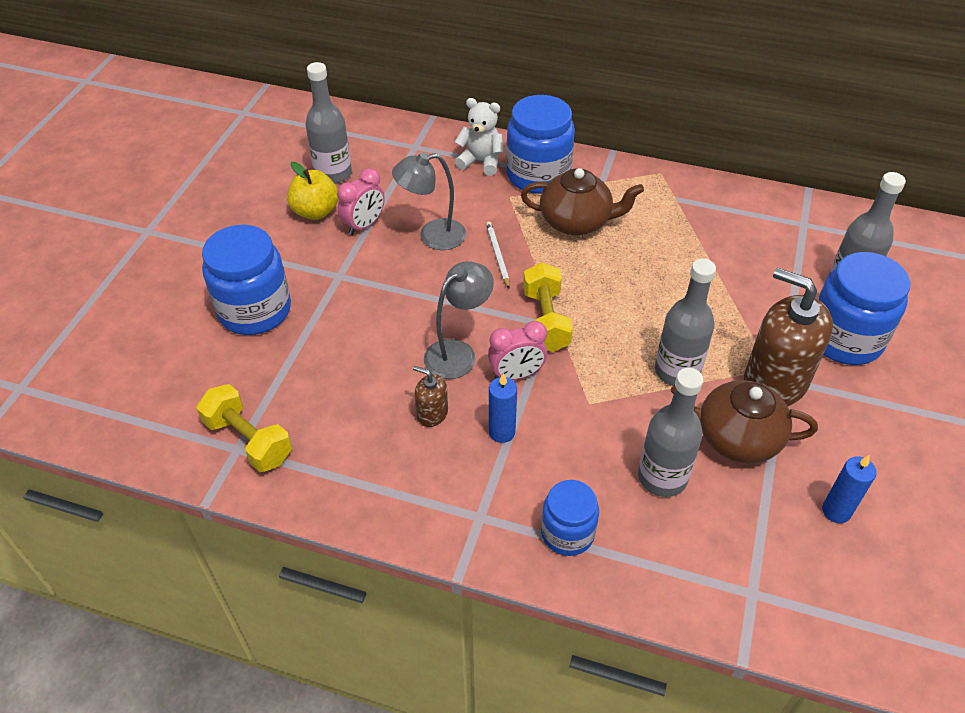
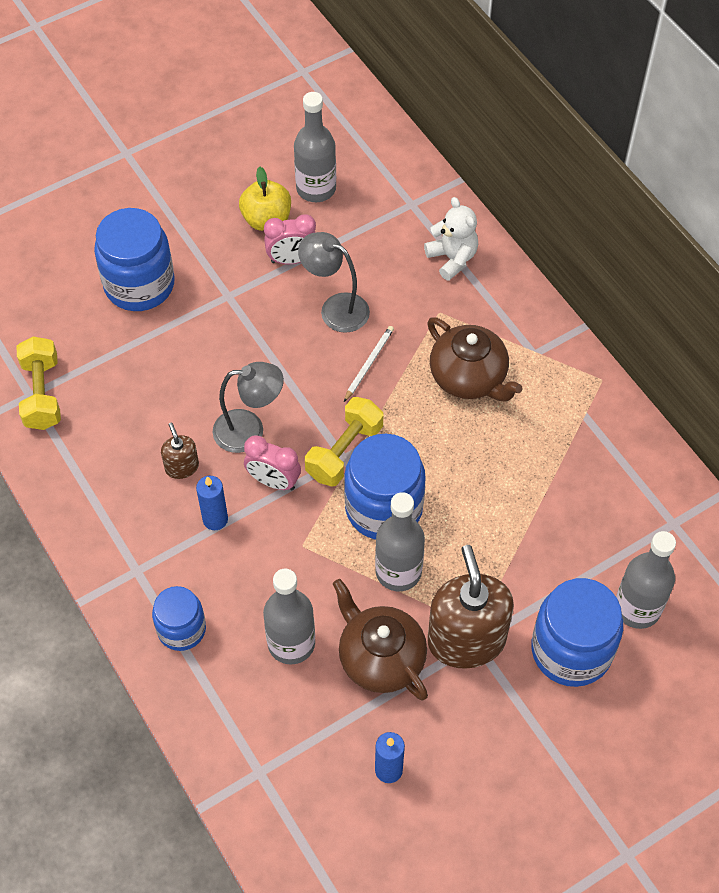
camera: 40 degrees right, 10 degrees up
(538, 175) = (487, 307): blue jar -> blue jar (384, 508)

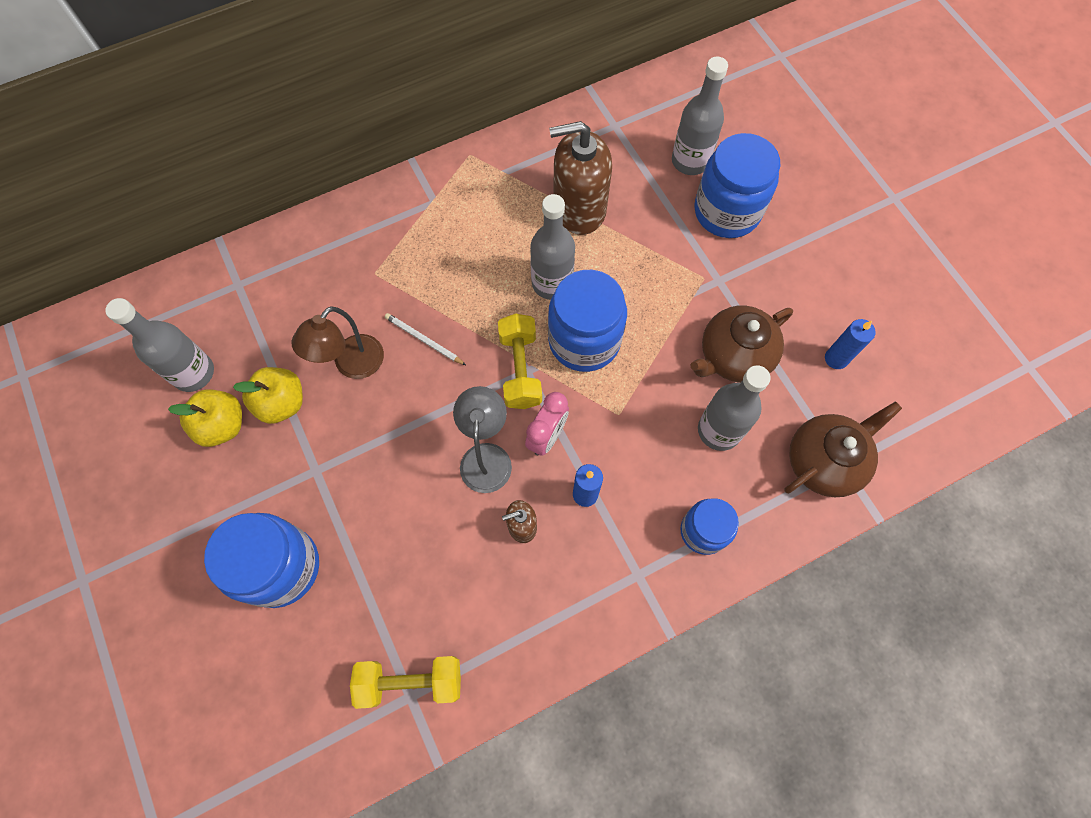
camera: 85 degrees left, 10 degrees up
(292, 259) = (282, 403): pink clock -> yellow apple
(335, 308) = (352, 365): grey lamp -> brown lamp
(344, 452) = (520, 369): yellow dumbbell -> yellow dumbbell turned 45 degrees clockwise
(398, 571) = (649, 334): grey bottle -> grey bottle (552, 283)
(452, 258) = (313, 255): white teddy bear -> none
(466, 640) = (716, 287): brown soap dispenser -> brown soap dispenser (579, 208)
(469, 377) = (452, 256): brown teapot -> brown teapot (824, 461)

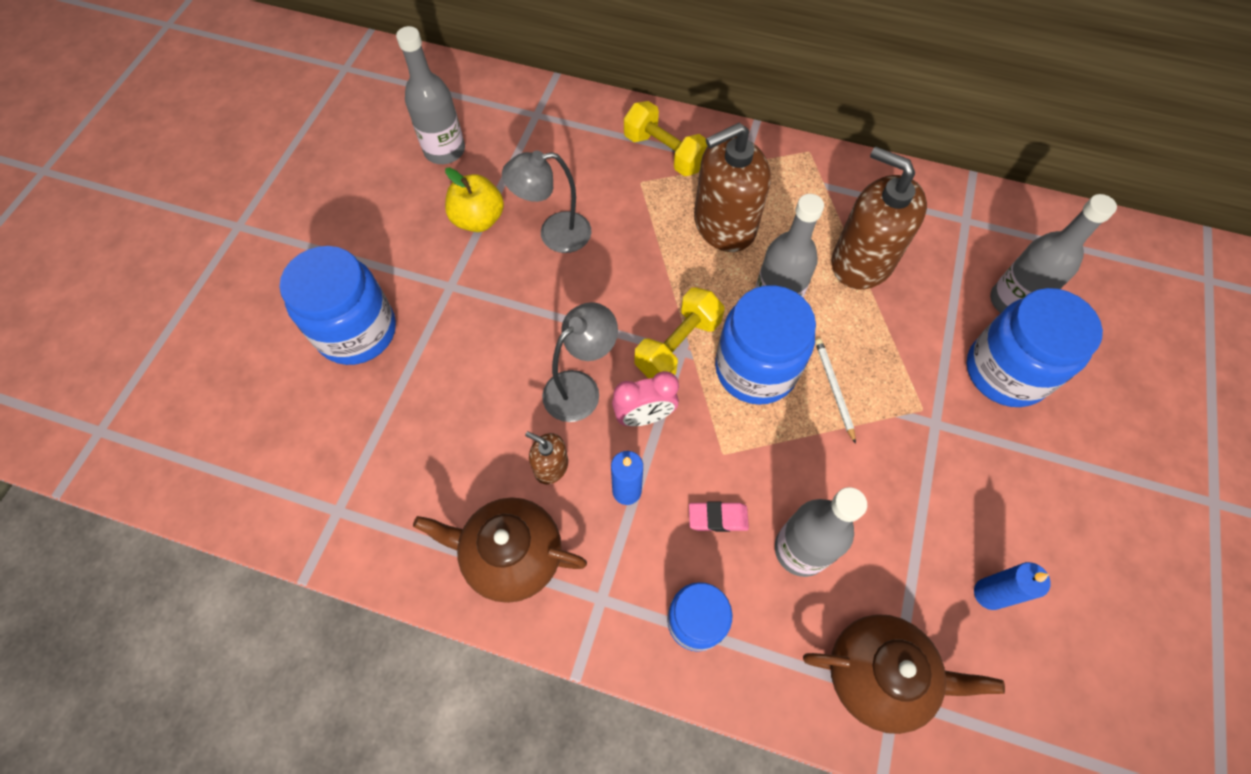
camera: 45 degrees right, 5 degrees down
(222, 425) = (425, 201): yellow apple -> none
(352, 365) = (554, 234): brown lamp -> grey lamp
(411, 681) = (349, 500): yellow dumbbell -> yellow dumbbell (664, 153)
(424, 340) = (625, 260): white pencil -> white pencil (834, 389)
(466, 257) = (724, 225): none -> brown soap dispenser
(655, 457) = (718, 518): none -> pink eraser
(734, 356) = (882, 499): brown teapot -> brown teapot (511, 555)

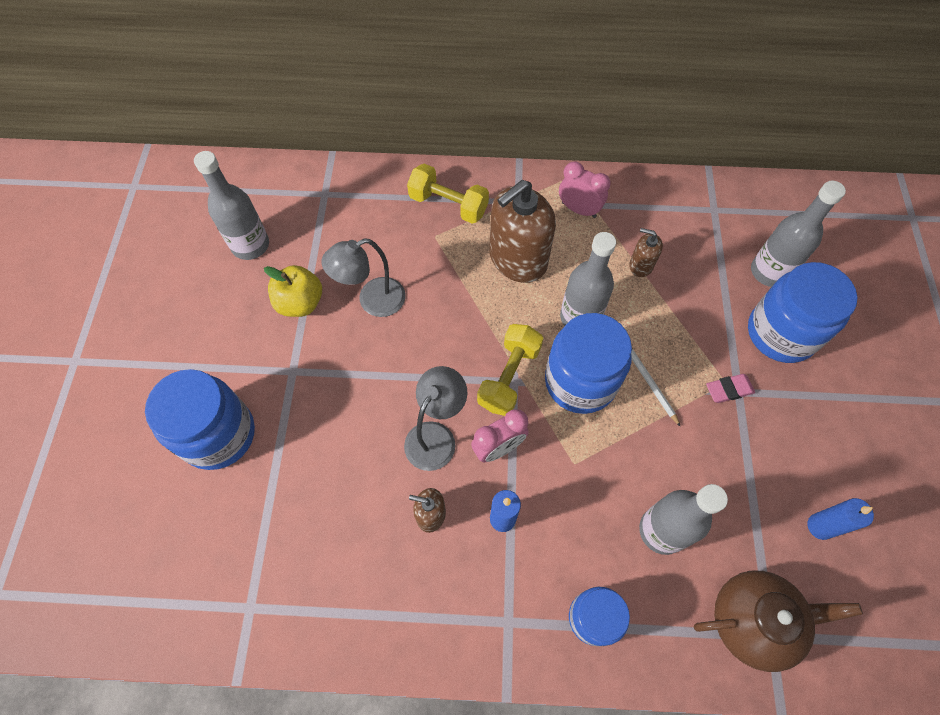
camera: 15 degrees left, 0 degrees up
(511, 555) = (419, 605): brown teapot -> none
(718, 518) = (586, 522): pink eraser -> pink eraser (728, 390)
(808, 187) = (579, 210): none -> pink clock
(862, 262) = (641, 265): brown soap dispenser -> brown soap dispenser, size x0.46

